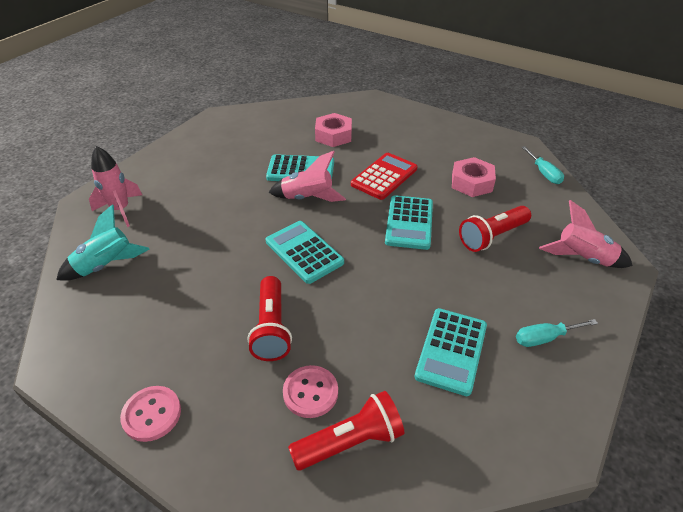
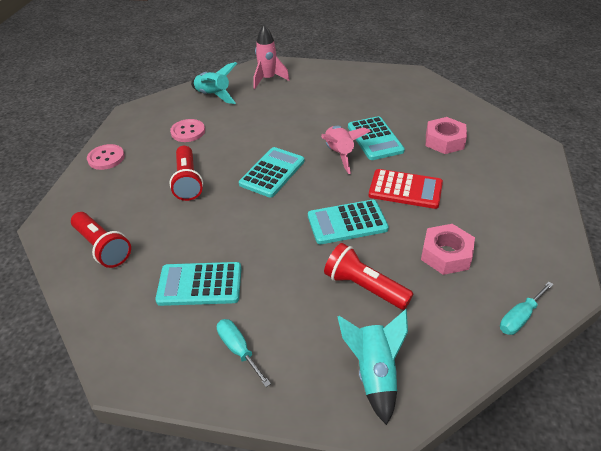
camera: 70 degrees right, 0 degrees up
(271, 328) = (187, 181): red flashlight -> red flashlight turned 75 degrees counterclockwise
(310, 392) = (138, 217): pink button -> pink button (188, 132)
(582, 259) = (374, 373): pink rocket -> turquoise rocket

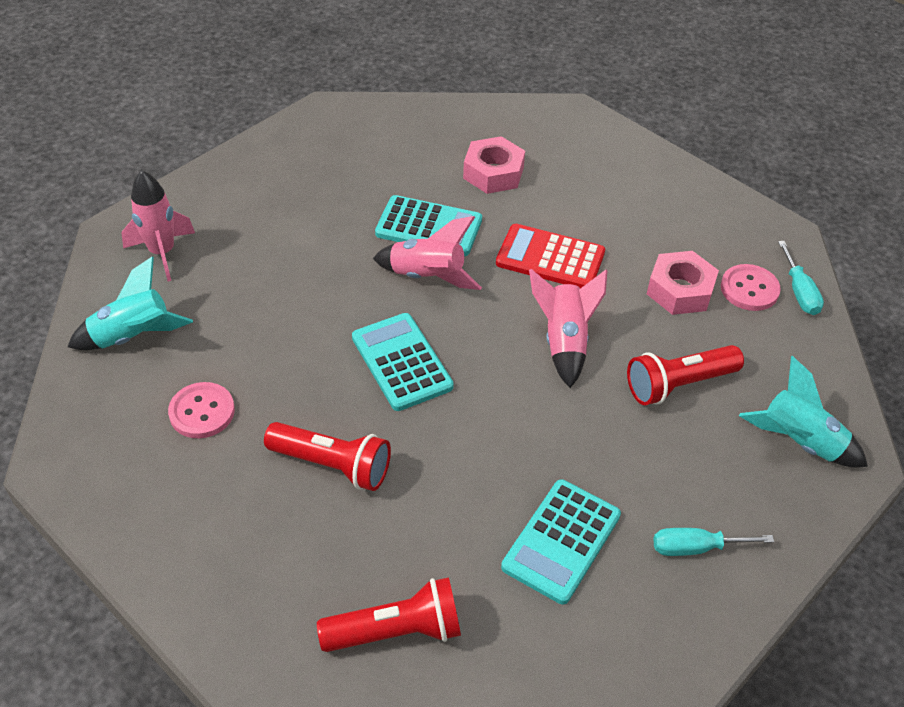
camera: 60 degrees left, 5 degrees up
(106, 158) = (164, 550): pink button -> pink button (749, 289)
(347, 223) = (564, 341): turquoise calculator -> pink rocket
(405, 189) = (550, 258): red calculator -> red calculator turned 120 degrees counterclockwise

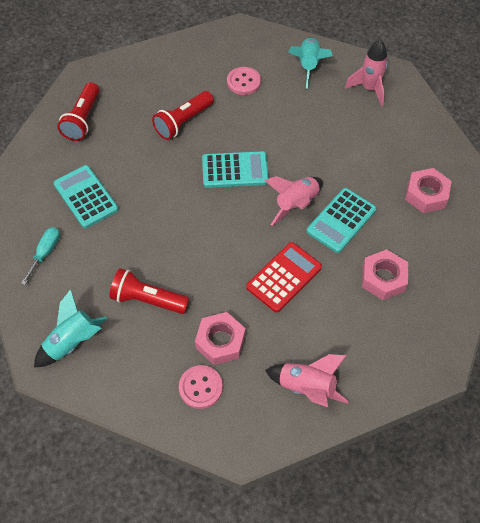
camera: 115 degrees right, 10 degrees up
(342, 161) = (426, 195): none -> pink nut
(564, 341) = (210, 254): pink rocket -> pink rocket (307, 387)
(678, 384) = (147, 299): red flashlight -> red flashlight turned 75 degrees counterclockwise
(799, 292) = (182, 420): turquoise screwdriver -> none

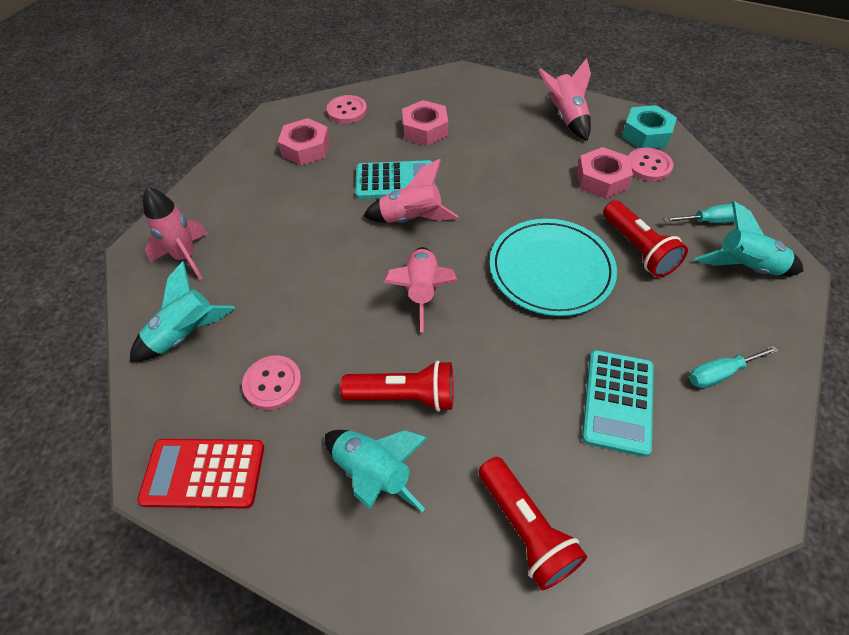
camera: 130 degrees left, 5 degrees down
(83, 119) = (525, 529): red flashlight -> red flashlight turned 90 degrees clockwise
(119, 367) = (711, 221): none -> turquoise screwdriver
(161, 90) = (374, 473): none -> turquoise rocket
(184, 240) = (551, 269): none -> turquoise plate
(232, 426) = (646, 134): none -> turquoise nut
(235, 170) = (422, 292): turquoise calculator -> pink rocket
(284, 277) = (497, 181): red calculator -> red calculator (204, 473)
(454, 246) = (347, 111): none -> pink button

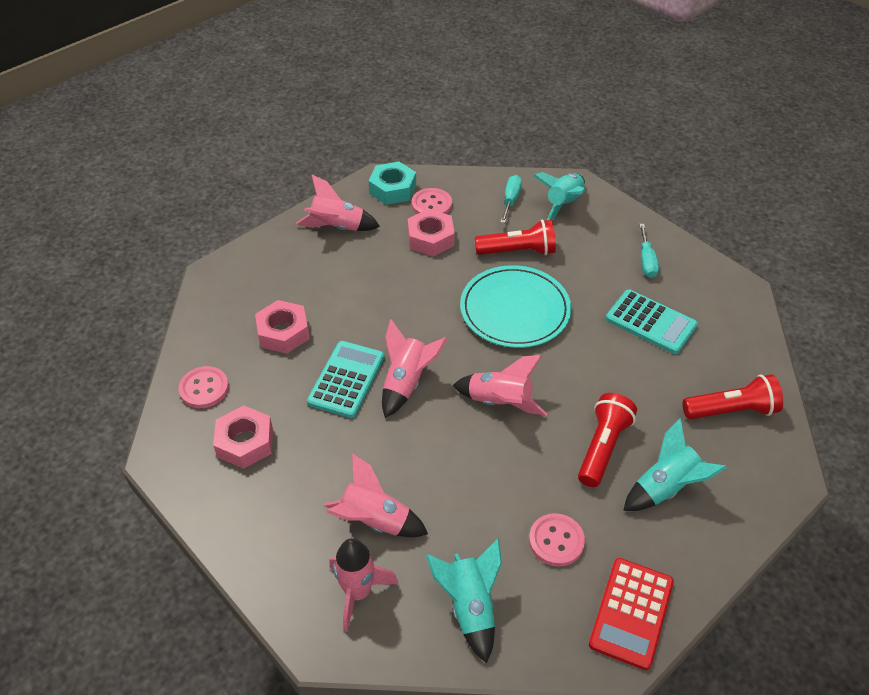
camera: 70 degrees left, 5 degrees down
(256, 245) = (374, 521): none -> pink rocket

